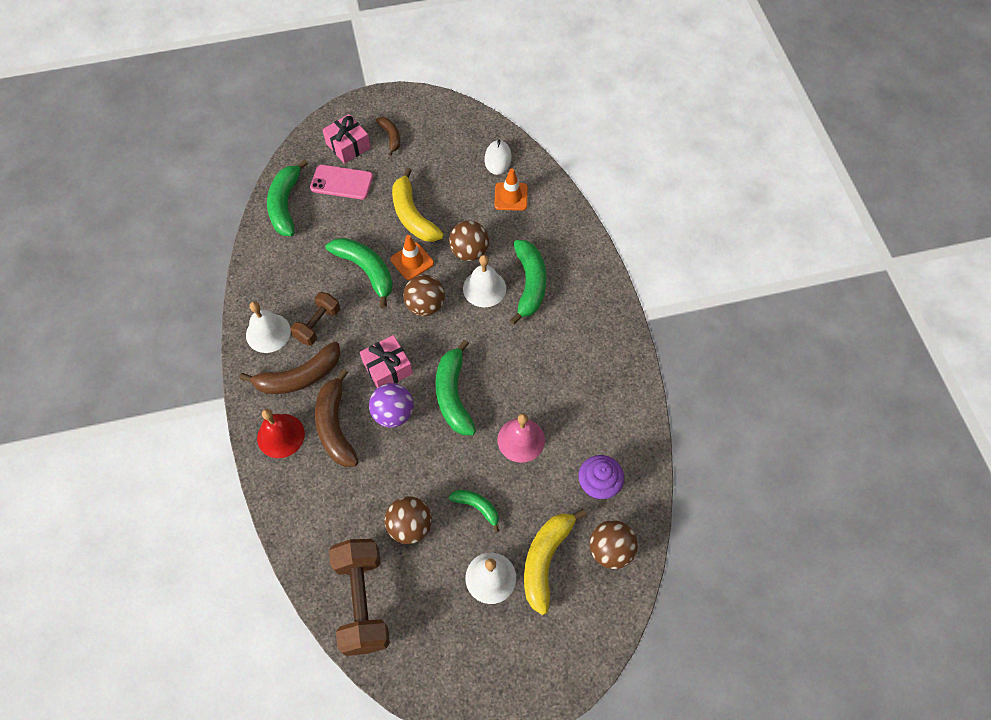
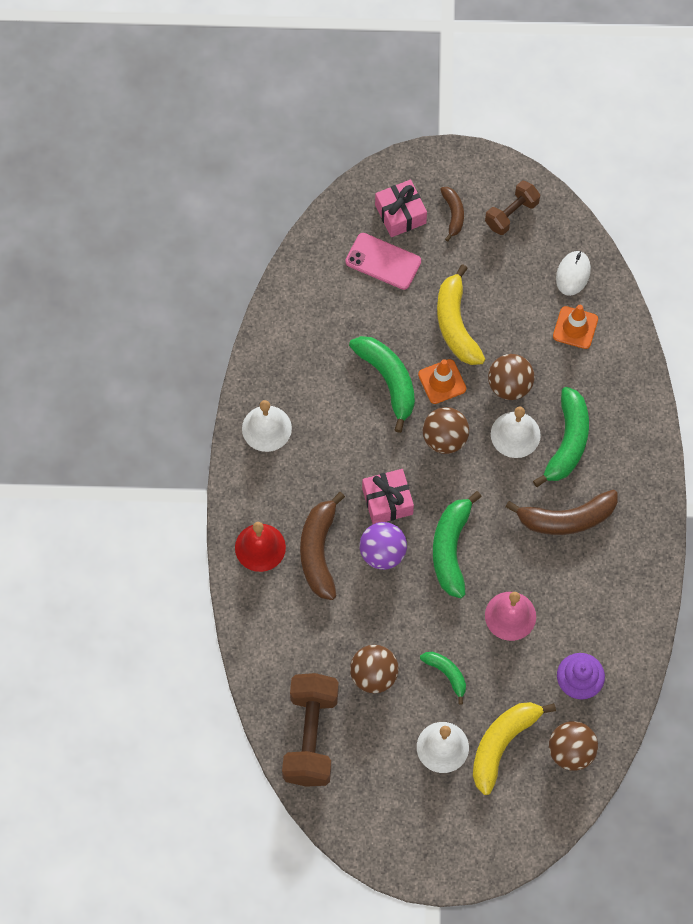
camera: 15 degrees right, 5 degrees up
(285, 204) = (313, 275): green banana -> none
(299, 377) = (291, 487): brown banana -> brown banana (566, 519)
(318, 324) = (322, 432): brown dumbbell -> brown dumbbell (511, 214)

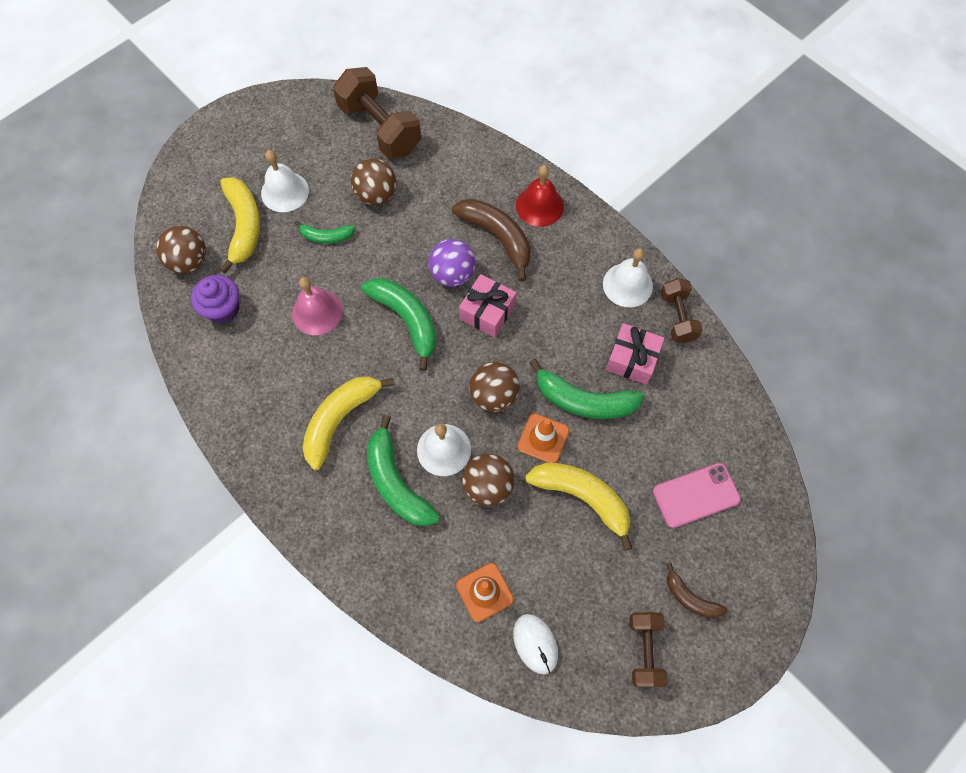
camera: 135 degrees right, 0 degrees up
(260, 374) = (677, 317): none -> brown dumbbell
(400, 214) = (730, 552): pink gift -> pink gift (632, 359)
(566, 519) = (340, 419): brown banana -> yellow banana

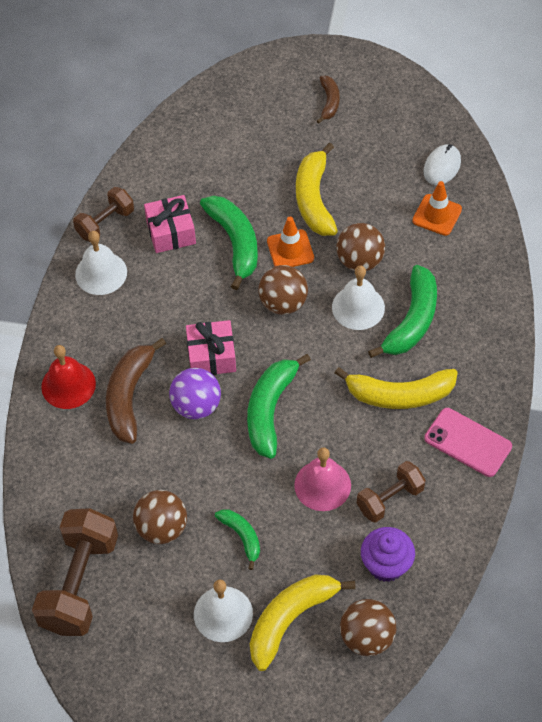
camera: 125 degrees left, 10 degrees down
(644, 650) = (388, 108): brown dumbbell -> brown dumbbell (390, 499)
(696, 495) = (251, 136): pink phone -> pink phone (468, 442)

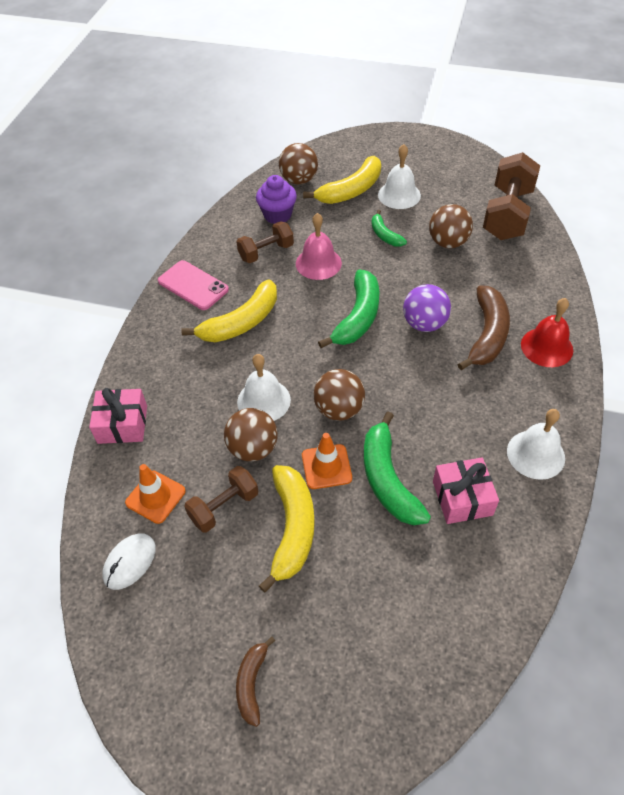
camera: 175 degrees left, 5 degrees down
(105, 223) = (542, 515): brown dumbbell -> brown dumbbell (224, 507)
(211, 356) = (411, 364): pink gift -> pink gift (122, 424)
(399, 395) = (241, 322): yellow banana -> yellow banana turned 135 degrees clockwise
(412, 321) = (213, 384): green banana -> none

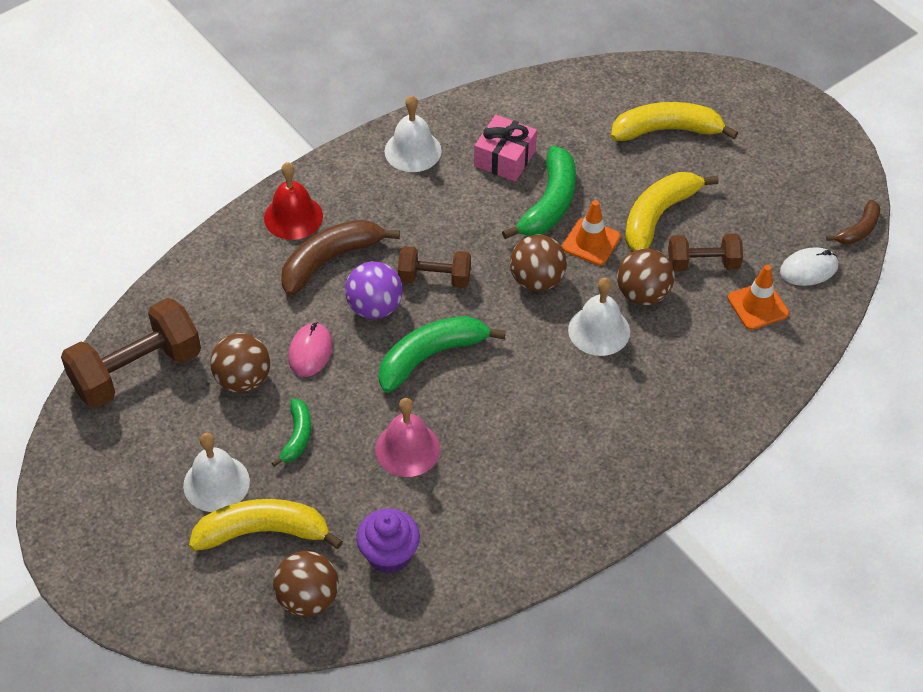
camera: 145 degrees left, 0 degrees up
(122, 424) = (751, 391): pink gift -> none
(193, 285) = (573, 513): pink phone -> none
(241, 322) = (555, 428): yellow banana -> yellow banana (667, 130)
(251, 683) = (761, 147): brown banana -> brown banana (858, 230)
(266, 252) = (452, 505): brown dumbbell -> brown dumbbell (434, 278)
(430, 277) = (310, 351): none -> pink mouse

